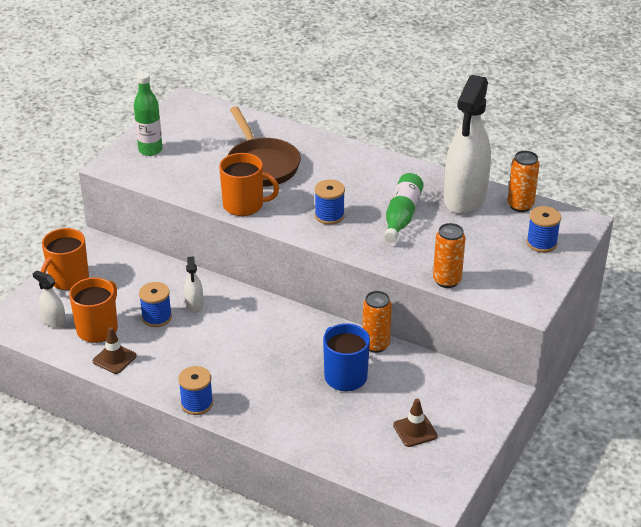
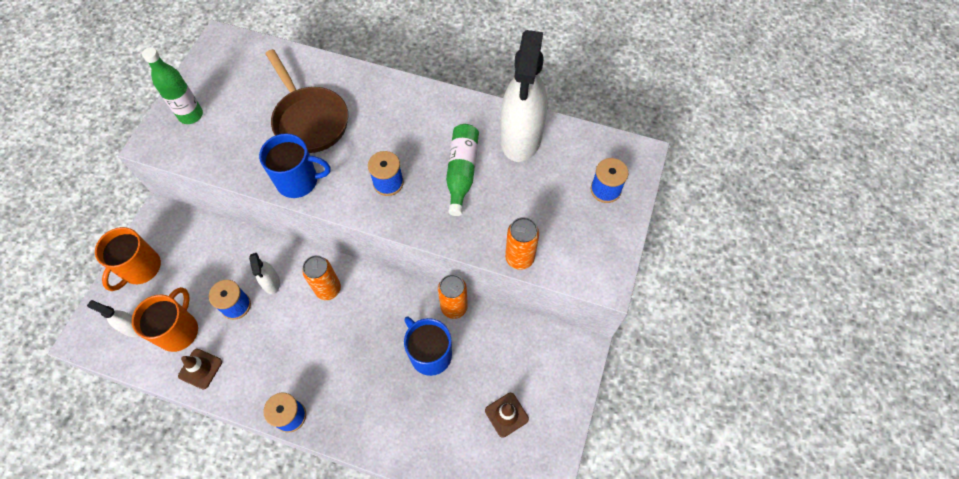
camera: 10 degrees left, 25 degrees up
(244, 205) = (299, 181): orange mug -> blue mug
(520, 205) = (577, 140): orange can -> orange can (328, 289)

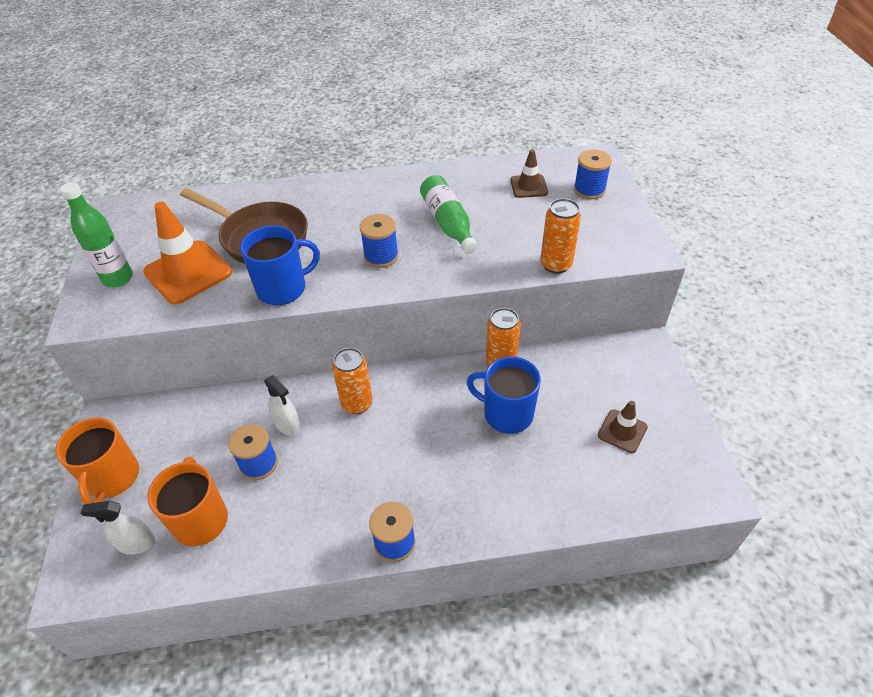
camera: 25 degrees left, 15 degrees down
(200, 369) = (252, 546): brown traffic cone -> brown traffic cone (528, 186)
(241, 132) = (188, 272): none -> orange traffic cone
(521, 137) = (483, 181): white spray bottle -> none

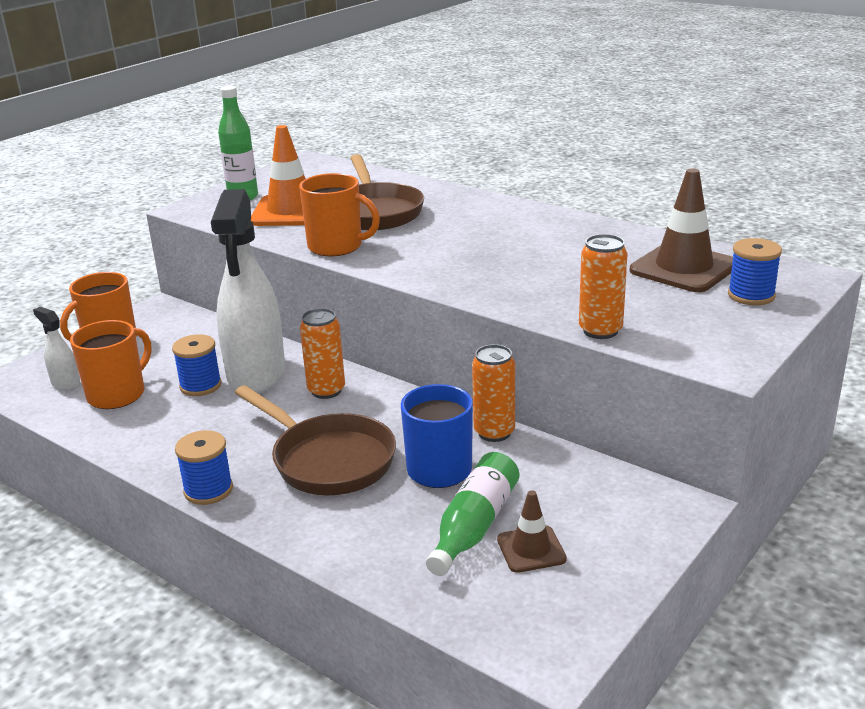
camera: 45 degrees right, 20 degrees down
(283, 288) = (337, 247): blue mug -> orange mug
(287, 424) = (256, 374): white spray bottle -> white spray bottle, size x2.33
(381, 256) = (447, 259): blue spool -> none
(436, 457) = (328, 460): none -> brown pan
(448, 223) = (548, 262): green bottle -> green bottle (474, 526)
(528, 186) = (683, 268): brown traffic cone -> brown traffic cone, size x1.81

